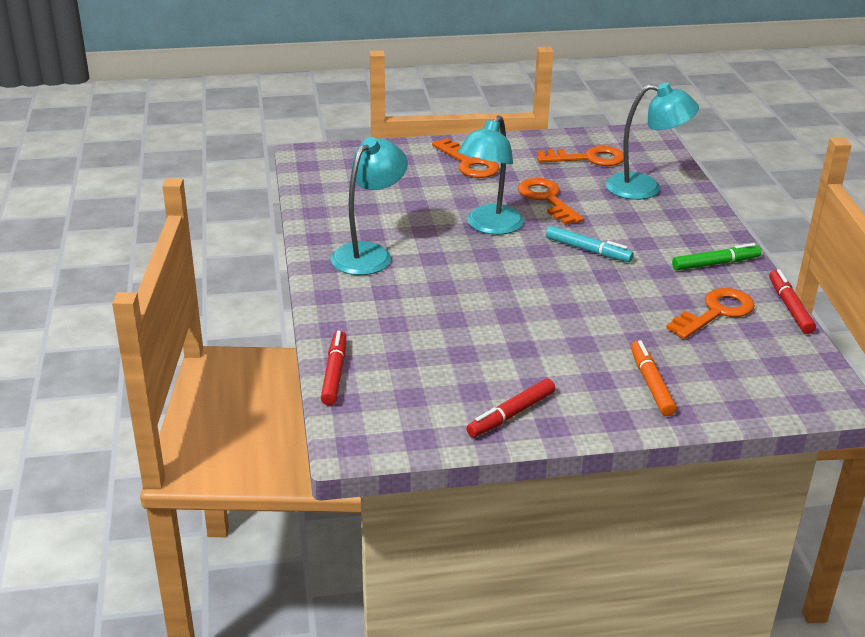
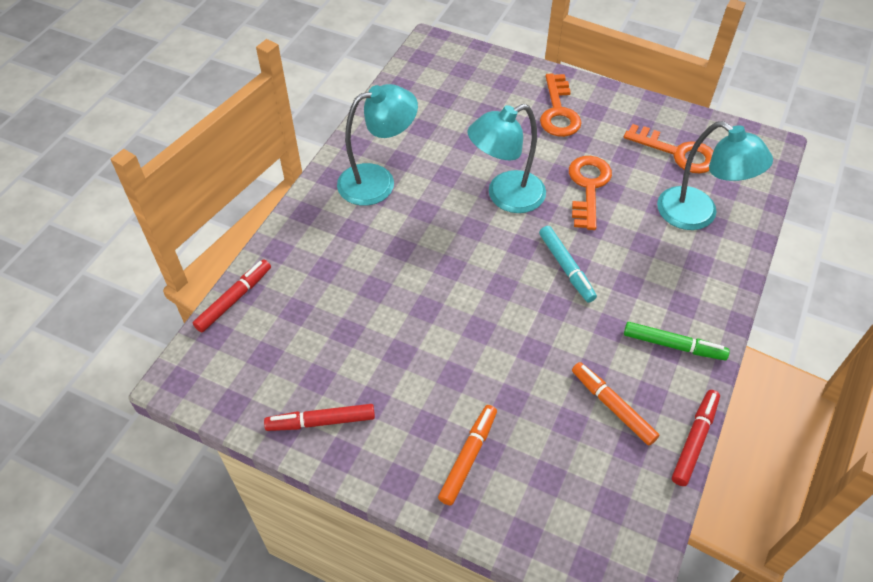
camera: 35 degrees right, 20 degrees up
(716, 312) = (612, 406): orange key -> orange marker

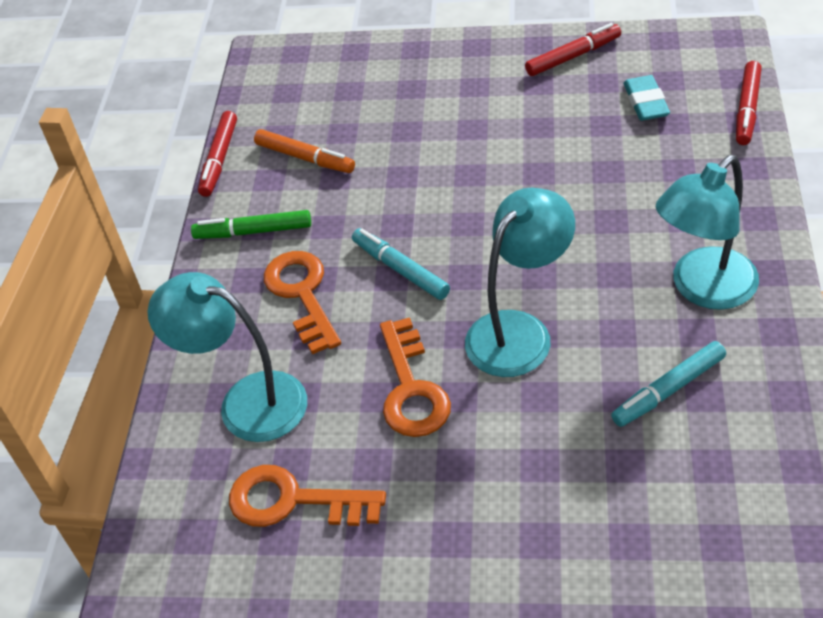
camera: 165 degrees right, 5 degrees down
(301, 340) = (645, 102): none -> turquoise eraser
(440, 136) = (668, 390): none -> turquoise marker
(468, 457) = (425, 79): orange marker -> none
(558, 111) = (510, 511): orange key -> orange key (302, 294)

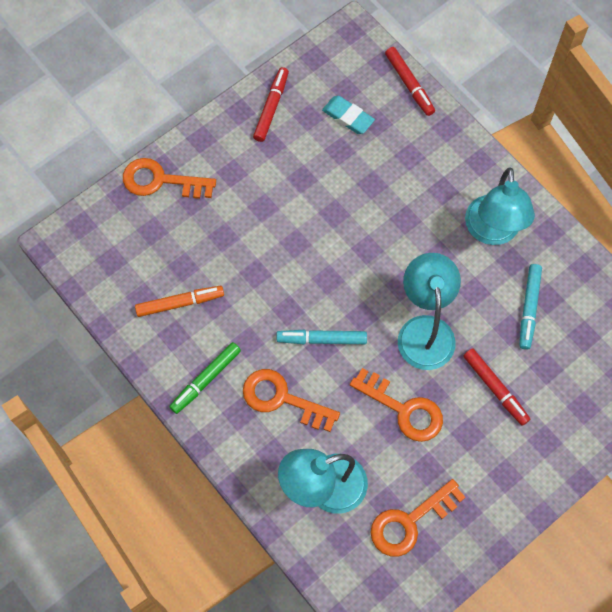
camera: 50 degrees left, 20 degrees up
(219, 159) = (123, 344): red marker -> red marker (495, 388)
(402, 58) = (161, 181): none -> orange key

